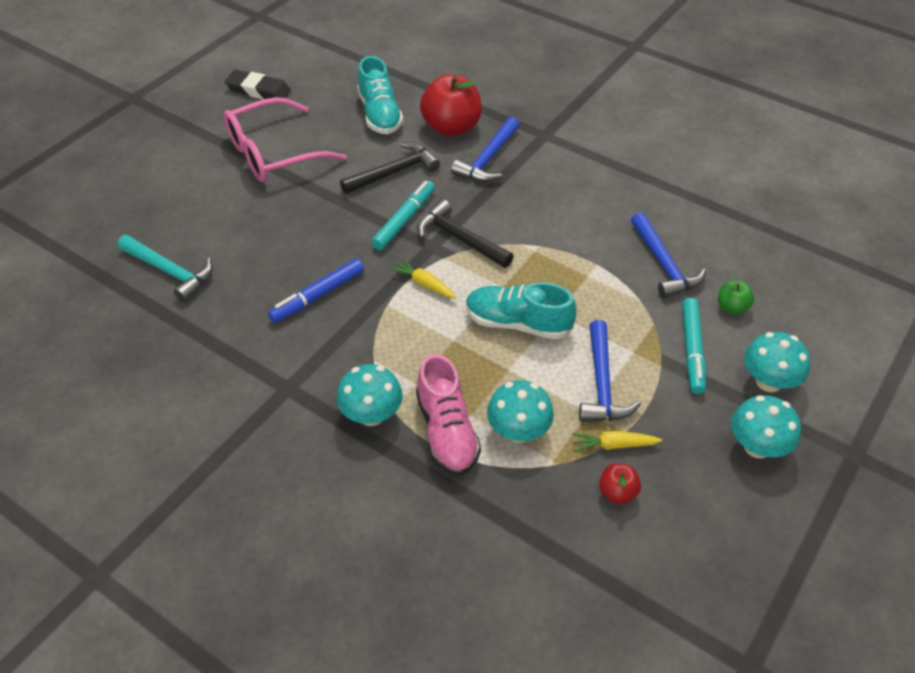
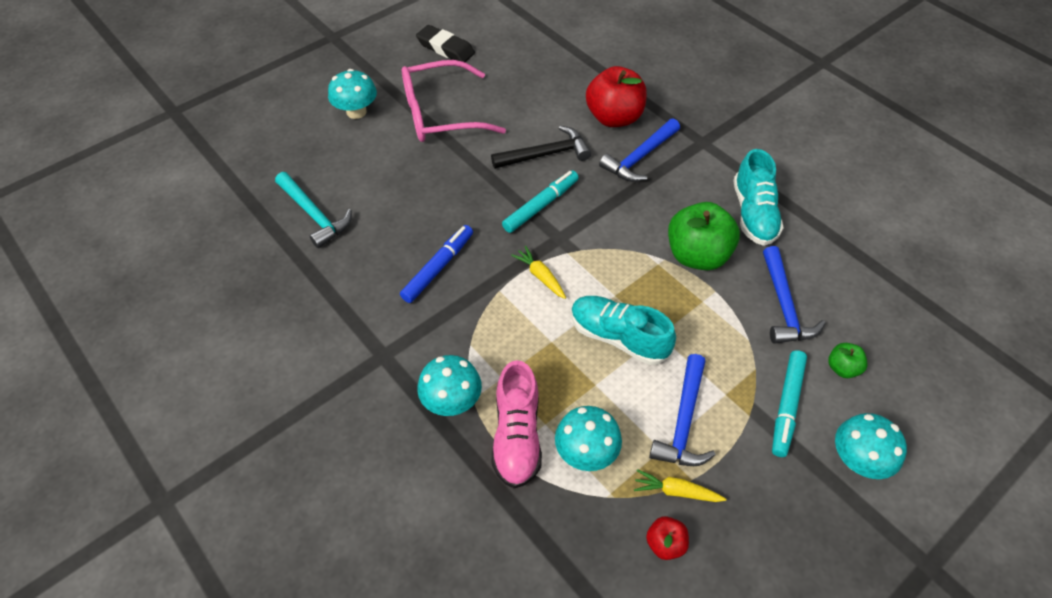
camera: 15 degrees right, 5 degrees up
(318, 296) = (438, 267): blue marker -> blue marker turned 150 degrees clockwise
(380, 114) = (550, 92): turquoise shoe -> turquoise shoe (753, 214)
(460, 239) = (588, 236): black hammer -> none
(570, 236) = (697, 255): none -> green apple
(757, 446) = (825, 530): turquoise mushroom -> turquoise mushroom (356, 112)

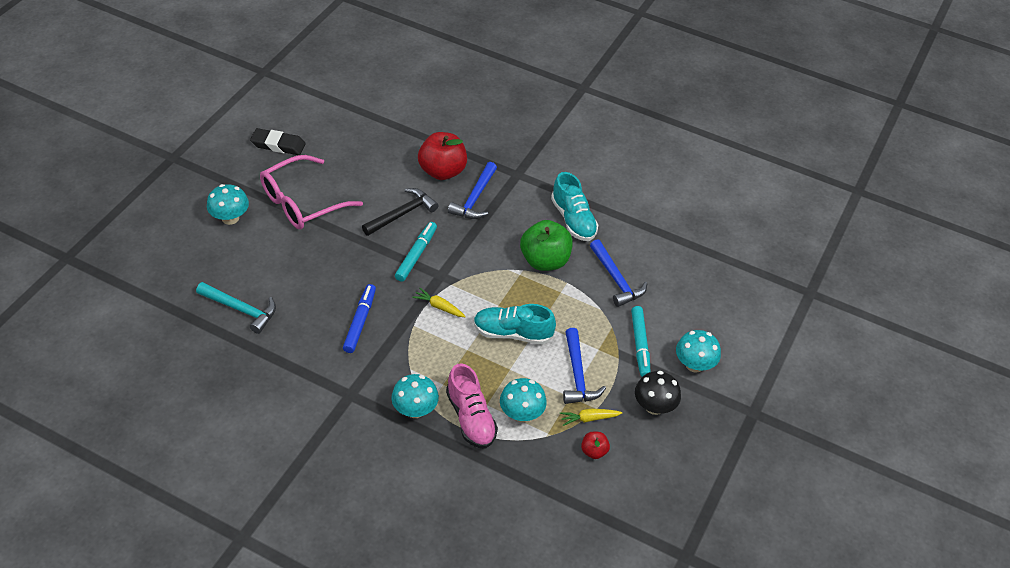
camera: 25 degrees left, 5 degrees down
(777, 504) = (654, 406): none -> black mushroom
(842, 368) = (667, 310): green apple -> none

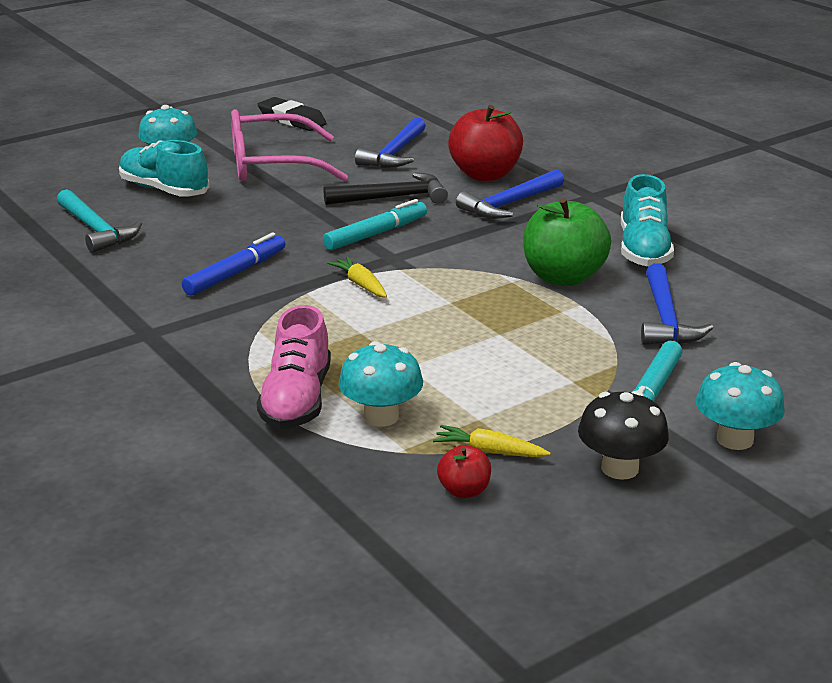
camera: 30 degrees right, 20 degrees down
(415, 410) = (222, 370): turquoise mushroom -> none
(512, 333) = (446, 333): turquoise shoe -> turquoise shoe (164, 190)
(577, 375) = (513, 399): blue hammer -> blue hammer (394, 153)

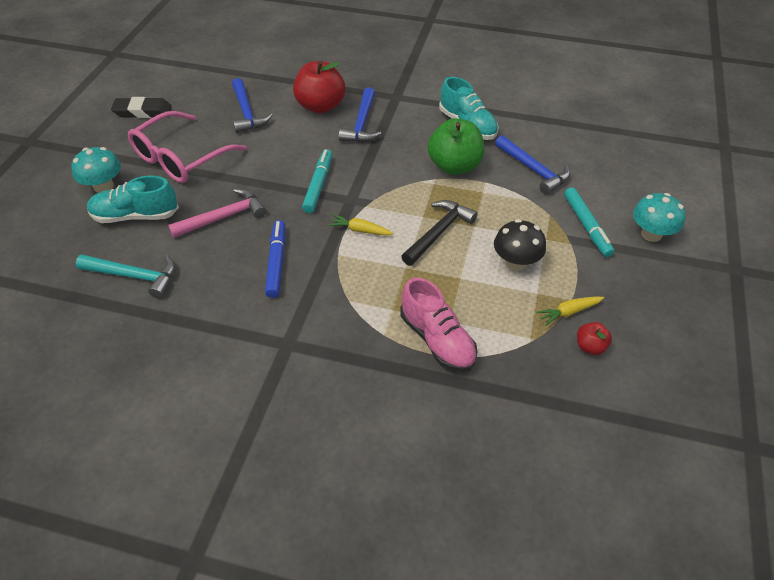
camera: 40 degrees left, 20 degrees up
(240, 221) = (223, 217): none -> pink hammer
(381, 416) = (492, 323): turquoise mushroom -> none
(392, 198) = (291, 150): black hammer -> black hammer (439, 233)
(620, 468) = (631, 284): black mushroom -> black mushroom (516, 262)

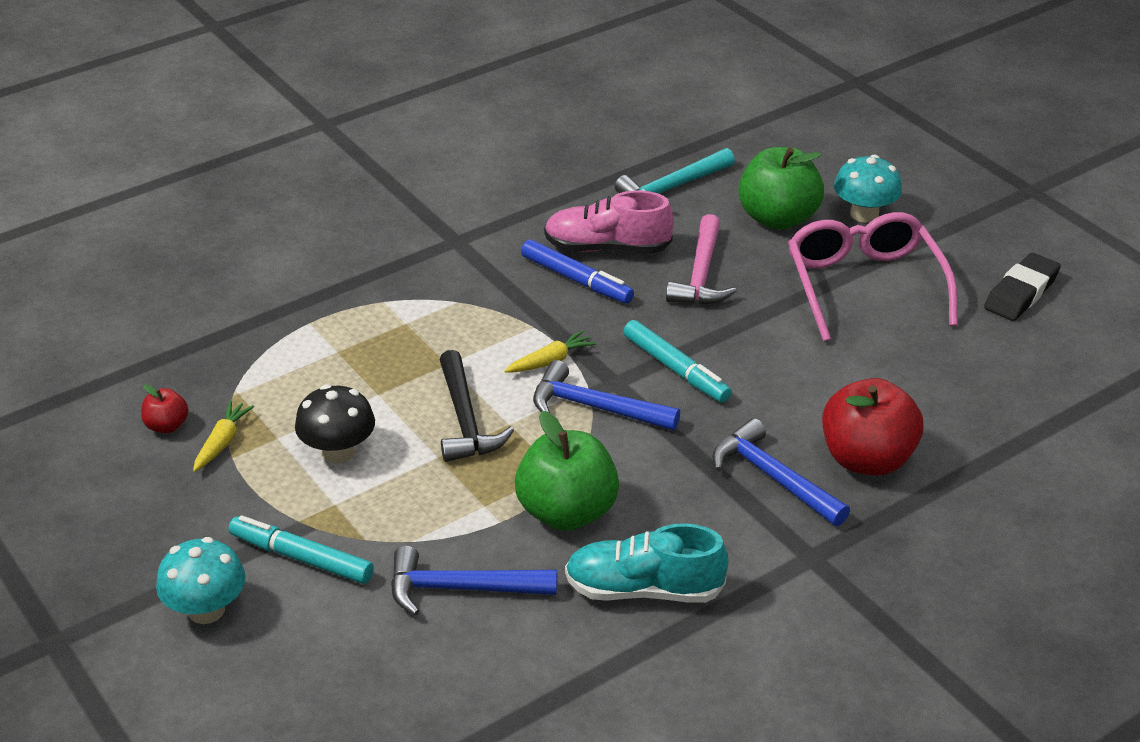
camera: 130 degrees right, 10 degrees down
(135, 216) = (778, 218): turquoise shoe -> green apple
(247, 112) = (924, 381): blue hammer -> blue hammer (595, 407)
(437, 340) = (327, 330): pink shoe -> pink shoe (607, 248)

